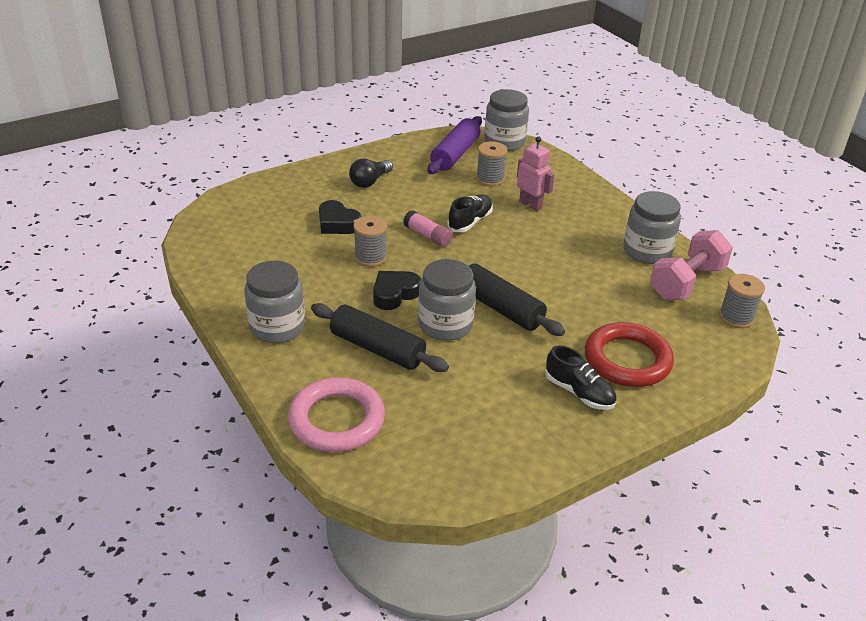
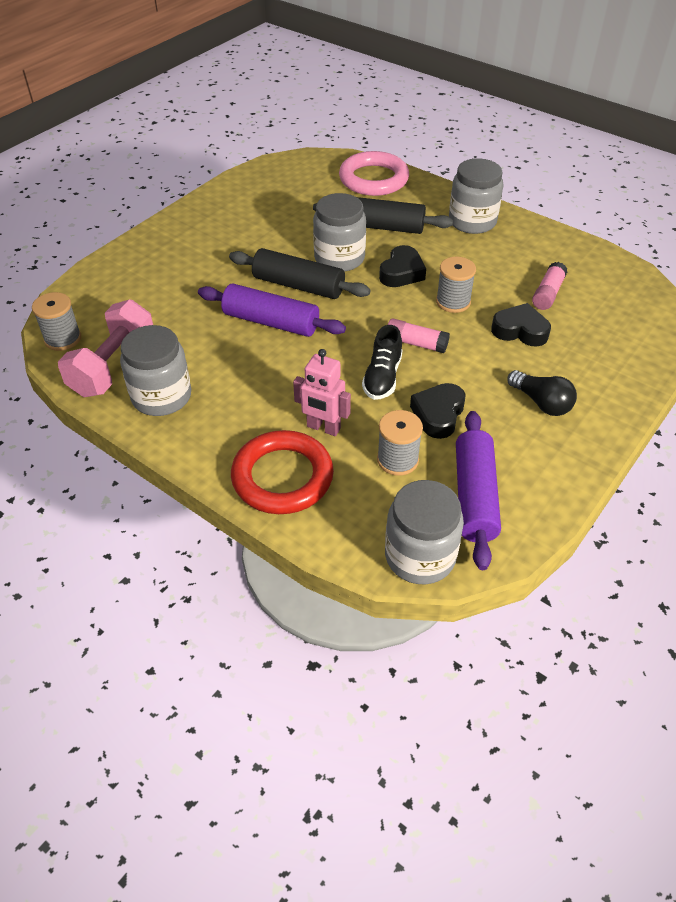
camera: 160 degrees right, 10 degrees up
(284, 242) = (547, 294): none -> pink glue stick
(370, 181) = (541, 403): black light bulb -> black light bulb turned 120 degrees clockwise
(446, 193) = (438, 414): none -> black heart
(540, 282) = (271, 322): none -> purple rolling pin
(579, 392) = (207, 236): black shoe -> none
(627, 360) = (170, 270): red ring -> red ring (282, 477)

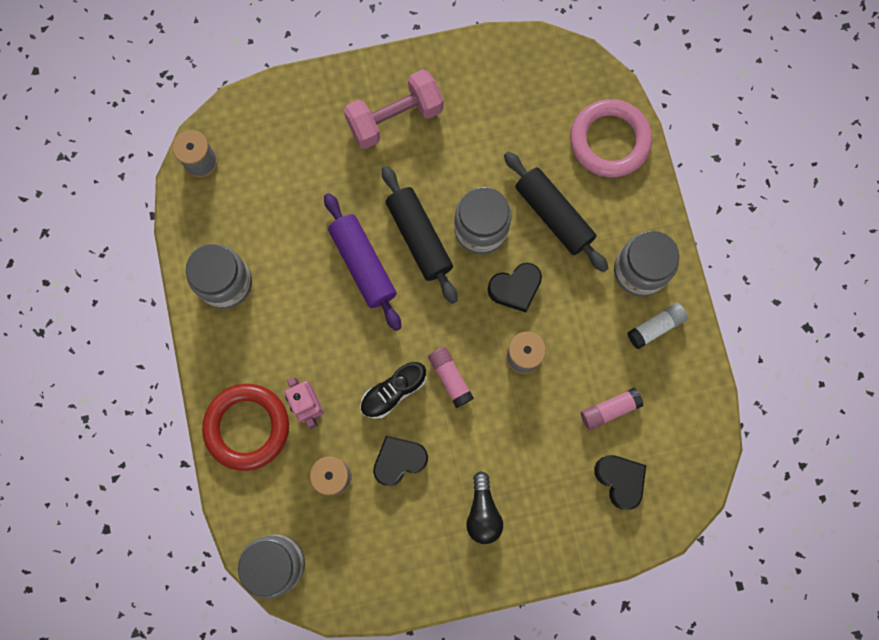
camera: 40 degrees right, 30 degrees up
(113, 366) = (215, 223): pink dumbbell -> pink dumbbell (395, 118)
(474, 496) = (354, 549): purple rolling pin -> none
(519, 240) = (655, 327): none -> white glue stick
(520, 331) = (543, 430): black heart -> black heart (620, 480)

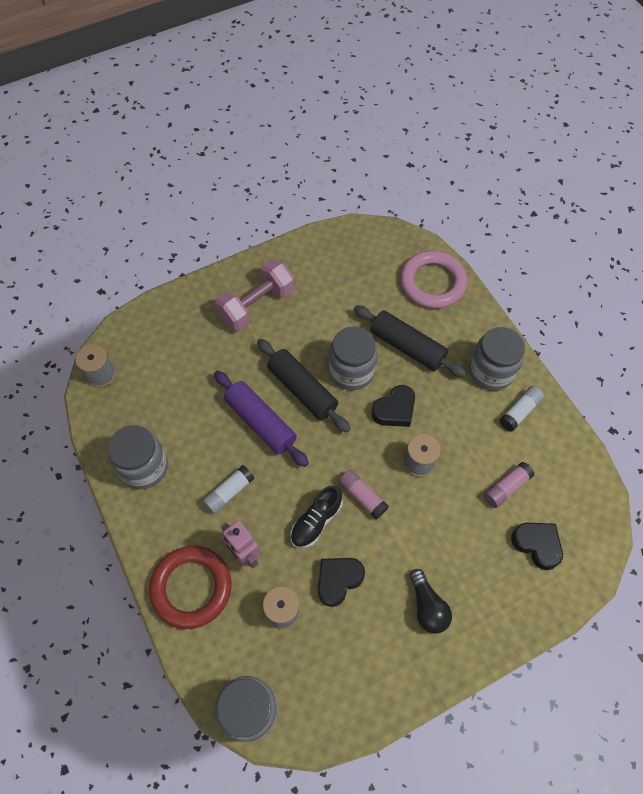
camera: 15 degrees left, 15 degrees down
(309, 335) = (229, 492): none -> white glue stick

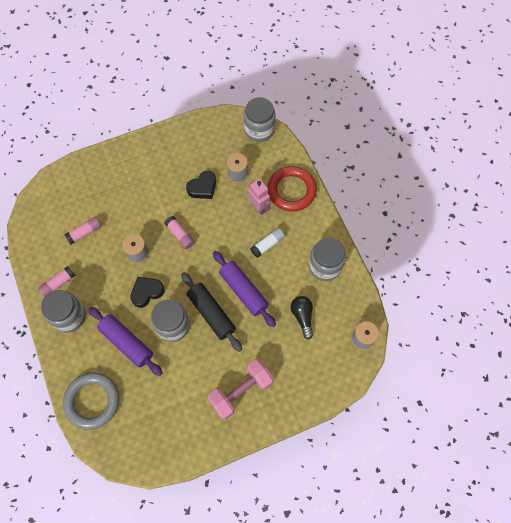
camera: 175 degrees left, 5 degrees up
(316, 521) = (212, 222): black shoe -> none
(407, 347) = (126, 343): black rolling pin -> purple rolling pin
(427, 607) = (152, 170): black light bulb -> black light bulb (302, 317)
(432, 283) = (92, 401): pink ring -> grey ring
(519, 411) = (58, 283): white glue stick -> pink glue stick
(537, 545) = (77, 197): black heart -> none

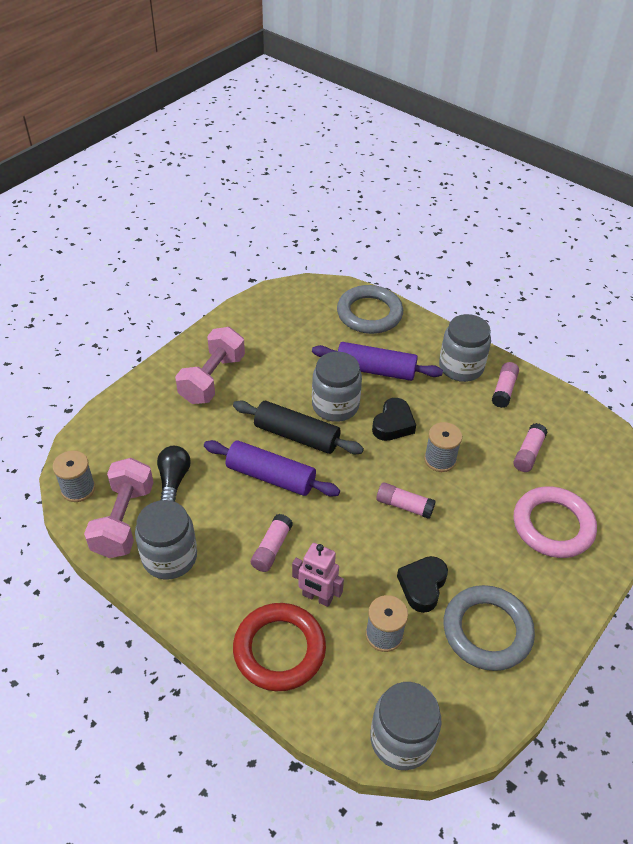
camera: 150 degrees right, 20 degrees down
(111, 186) = (553, 525): none -> pink ring
(188, 153) = (487, 631): none -> grey ring
(267, 244) = (271, 548): white glue stick -> pink glue stick
(302, 317) = (173, 480): black light bulb -> black light bulb turned 135 degrees counterclockwise
(342, 302) = (123, 520): none -> pink dumbbell

